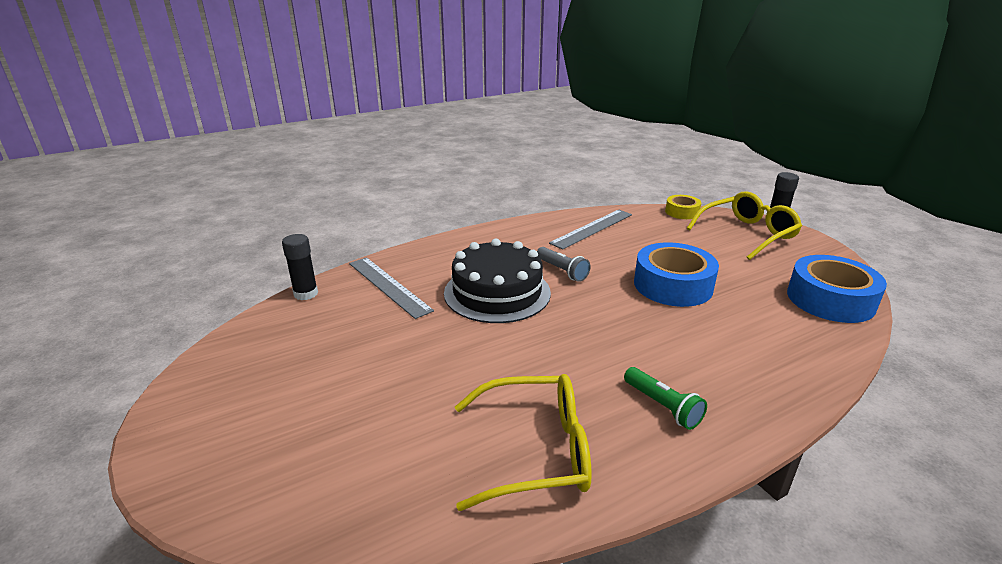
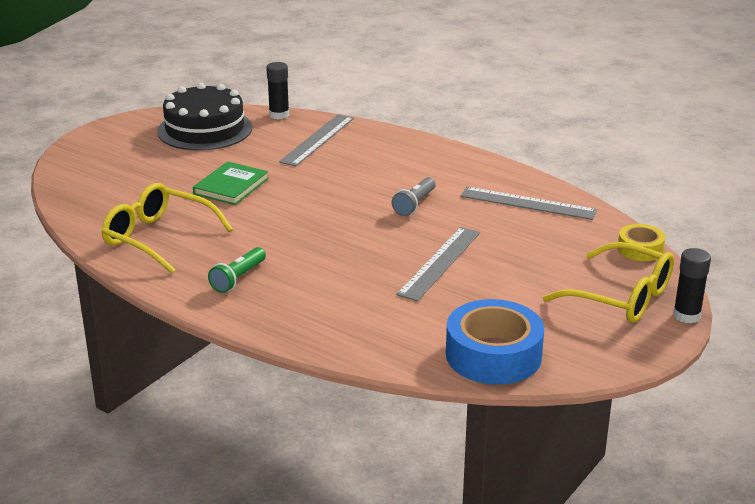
camera: 65 degrees right, 0 degrees up
(441, 362) = (231, 186): none -> green book
(497, 292) = (347, 184): black cake -> black cake (205, 129)
(533, 451) = (159, 238): yellow glasses -> yellow glasses turned 150 degrees clockwise
(673, 285) = (439, 263): blue tape -> grey ruler

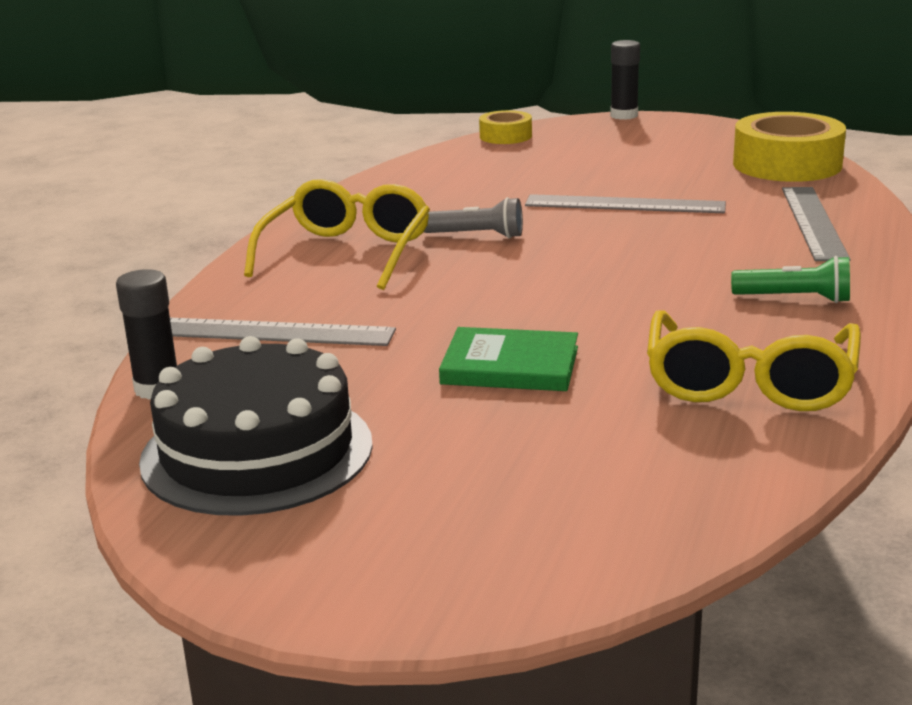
camera: 105 degrees left, 5 degrees down
(493, 355) = (787, 164): blue tape -> yellow tape
(528, 203) = (428, 184): grey ruler -> grey ruler (813, 222)
(620, 296) = (614, 135): yellow glasses -> yellow glasses (346, 253)

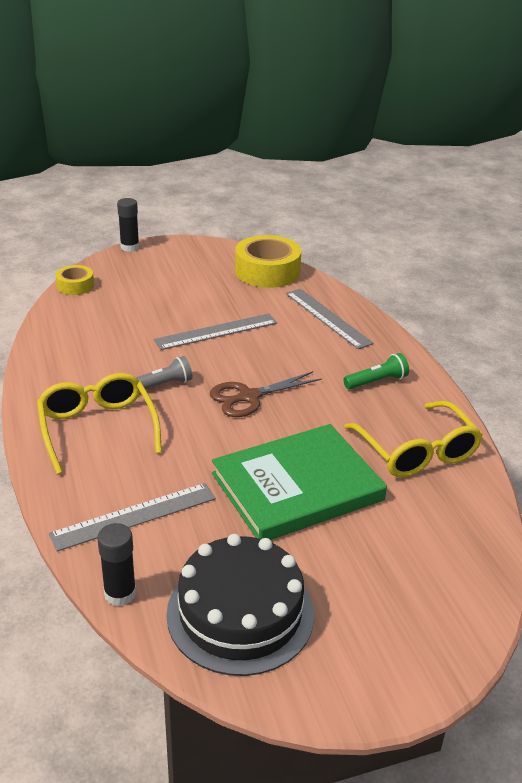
camera: 40 degrees left, 10 degrees up
(510, 365) = (297, 487): green book -> green book, size x1.82
(576, 270) = (249, 397): none -> brown scissors

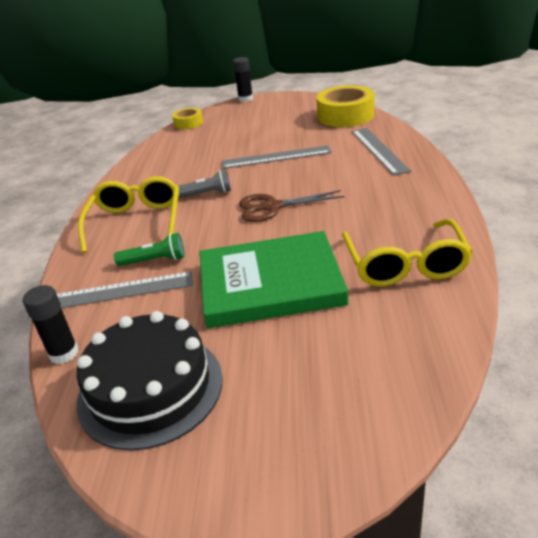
camera: 25 degrees right, 0 degrees up
(377, 382) = (397, 202): green flashlight -> green flashlight (154, 261)

